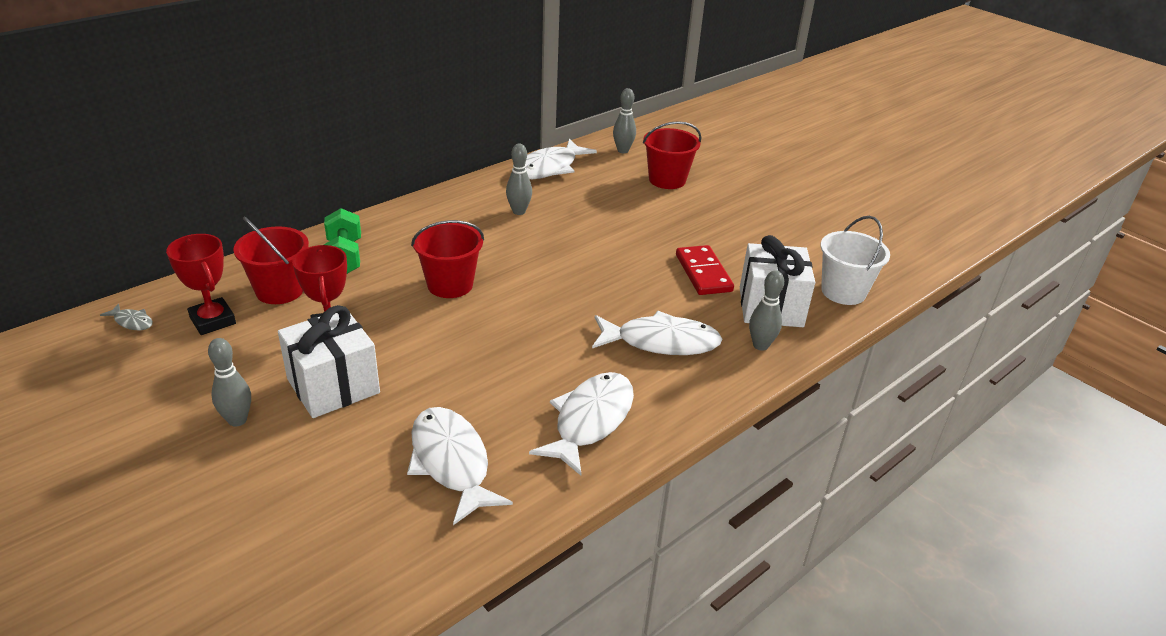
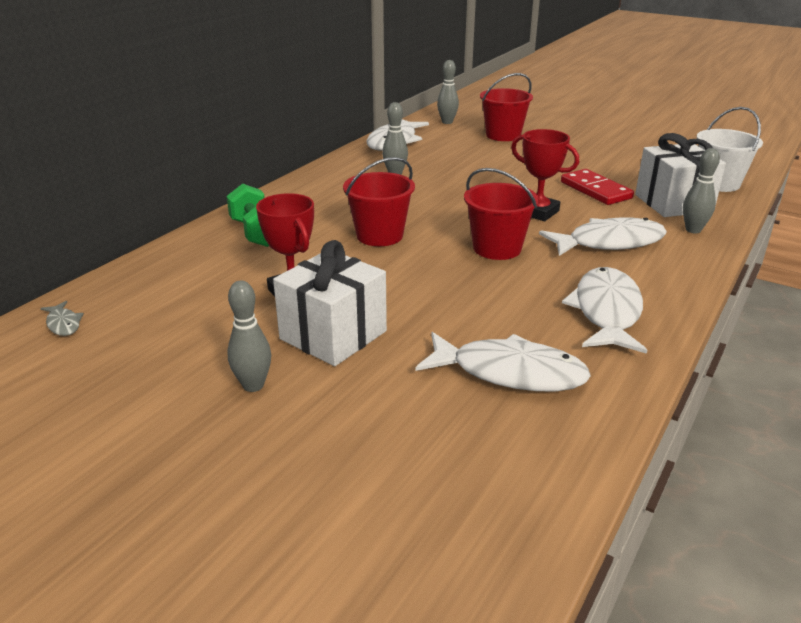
camera: 15 degrees left, 5 degrees down
(132, 322) = (63, 324): grey fish -> grey fish turned 45 degrees clockwise
(212, 320) = (156, 306): red trophy -> red trophy (538, 212)
(280, 290) = (210, 269): red bucket -> red bucket (497, 248)
(451, 462) = (510, 373): white fish -> white fish turned 150 degrees clockwise

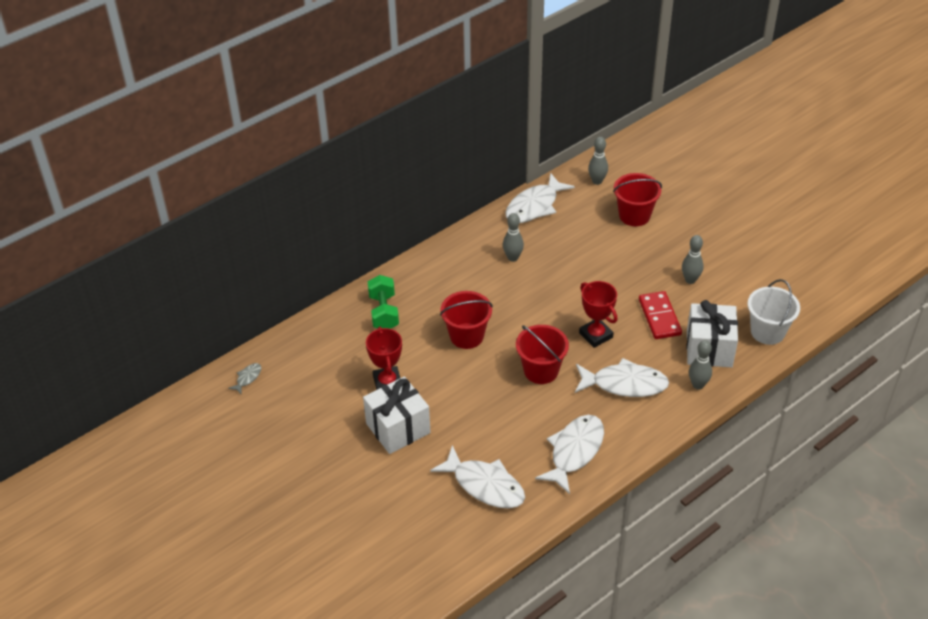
camera: 20 degrees right, 15 degrees up
(63, 324) = (247, 378): grey fish -> grey fish turned 135 degrees counterclockwise
(253, 385) = (341, 456): grey bowling pin -> grey bowling pin (690, 280)

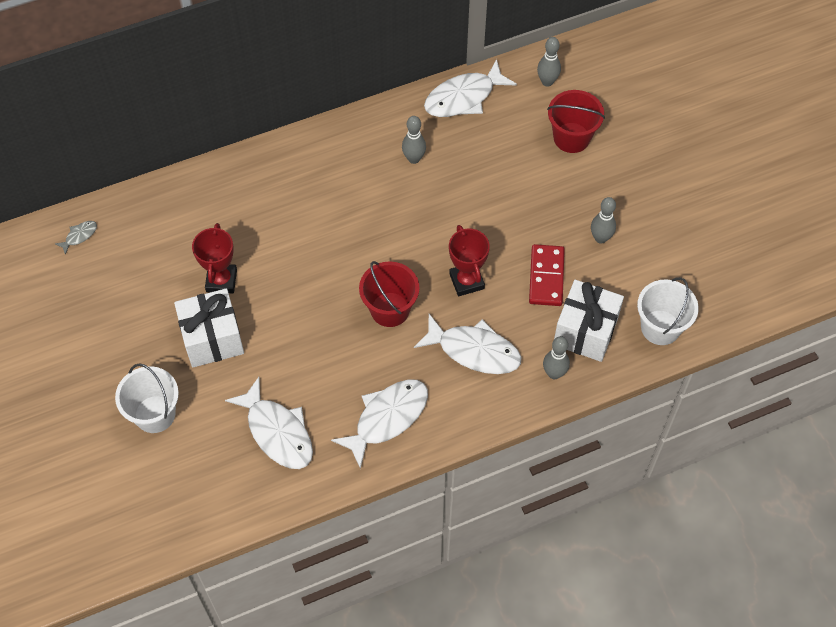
camera: 15 degrees right, 15 degrees up
(371, 498) = (155, 414): none -> white bucket
(384, 312) = (249, 192): green dumbbell -> none
(466, 336) = (326, 245): red bucket -> none

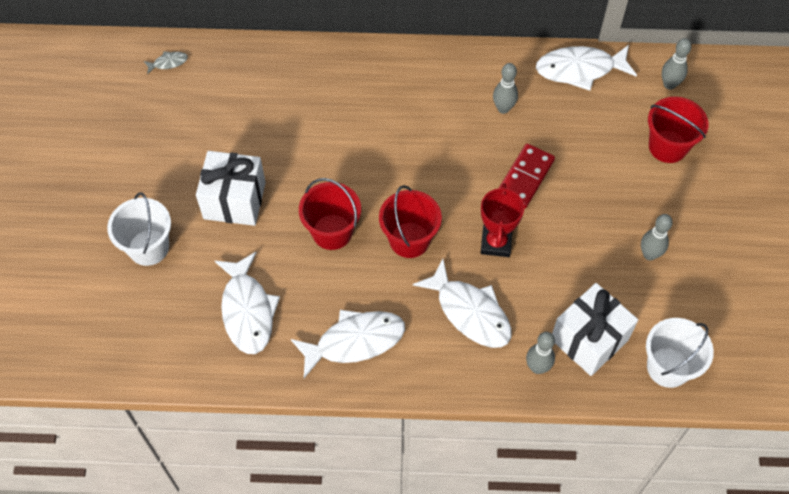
camera: 25 degrees right, 0 degrees up
(221, 280) = (270, 151): red trophy -> none
(317, 330) = (332, 232): none -> red bucket
(546, 277) = (576, 270): red domino -> red domino (525, 177)

